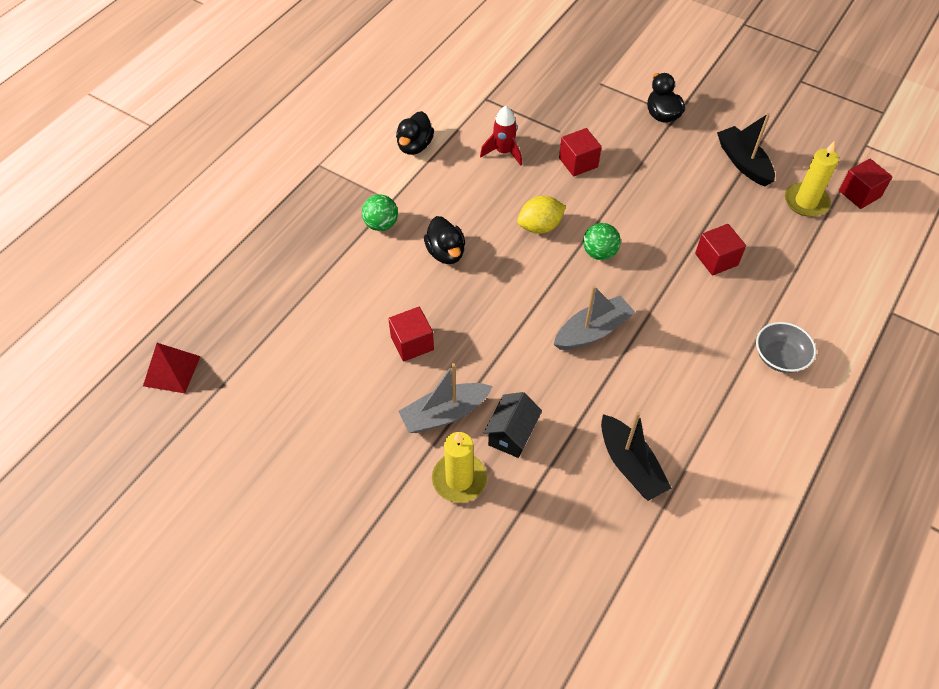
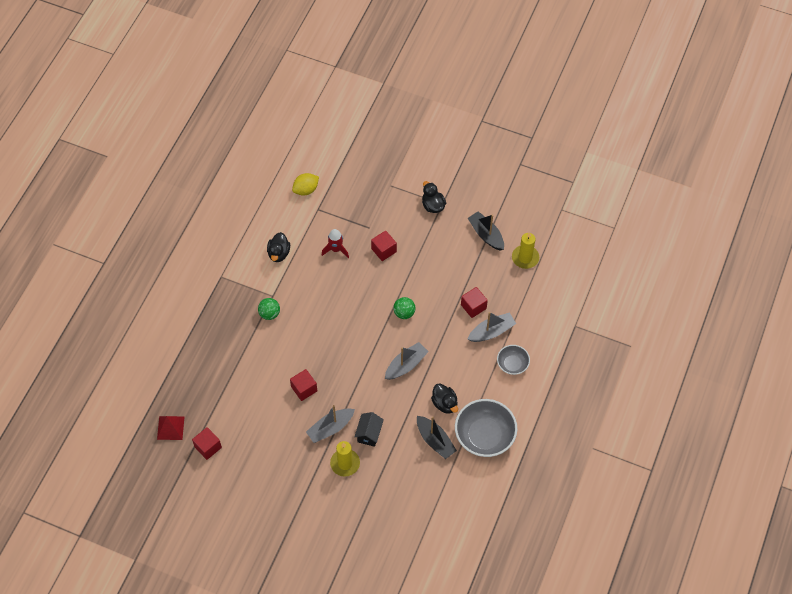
camera: 10 degrees left, 5 degrees up
(446, 253) = (312, 327): black duck -> black duck (445, 403)
(540, 226) = (366, 300): yellow lemon -> yellow lemon (306, 190)
(723, 470) = (484, 435): none -> grey bowl
(745, 301) = (491, 332): none -> grey boat
(859, 194) = (557, 247): red cube -> red cube (208, 447)

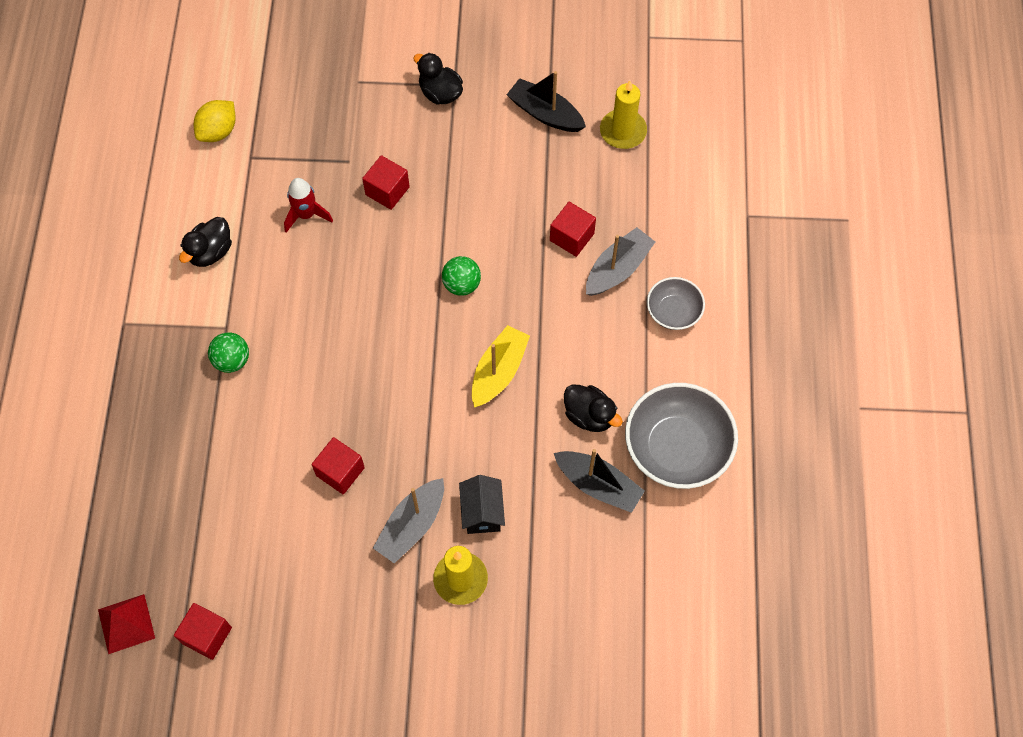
camera: 20 degrees left, 5 degrees up
(279, 253) = (210, 252): black duck -> black duck turned 45 degrees clockwise
(406, 365) = (498, 371): grey boat -> yellow boat

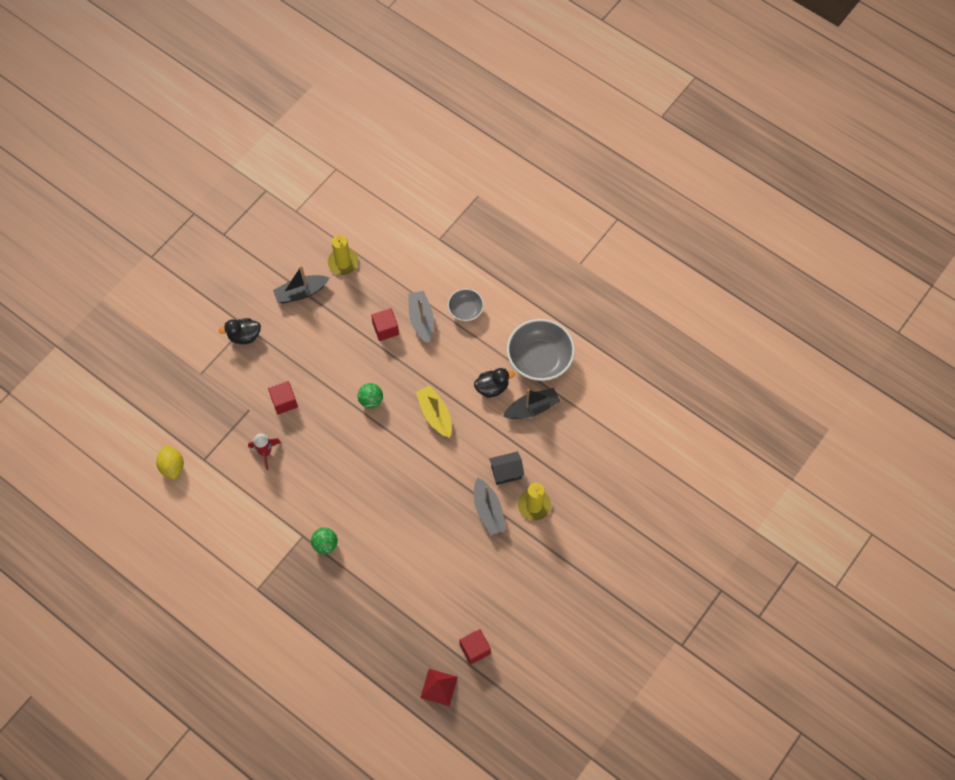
camera: 55 degrees left, 0 degrees up
(210, 252) = (248, 516): black duck -> none
(340, 471) = (432, 528): red cube -> none
(482, 512) = (506, 472): black house -> black house turned 45 degrees counterclockwise

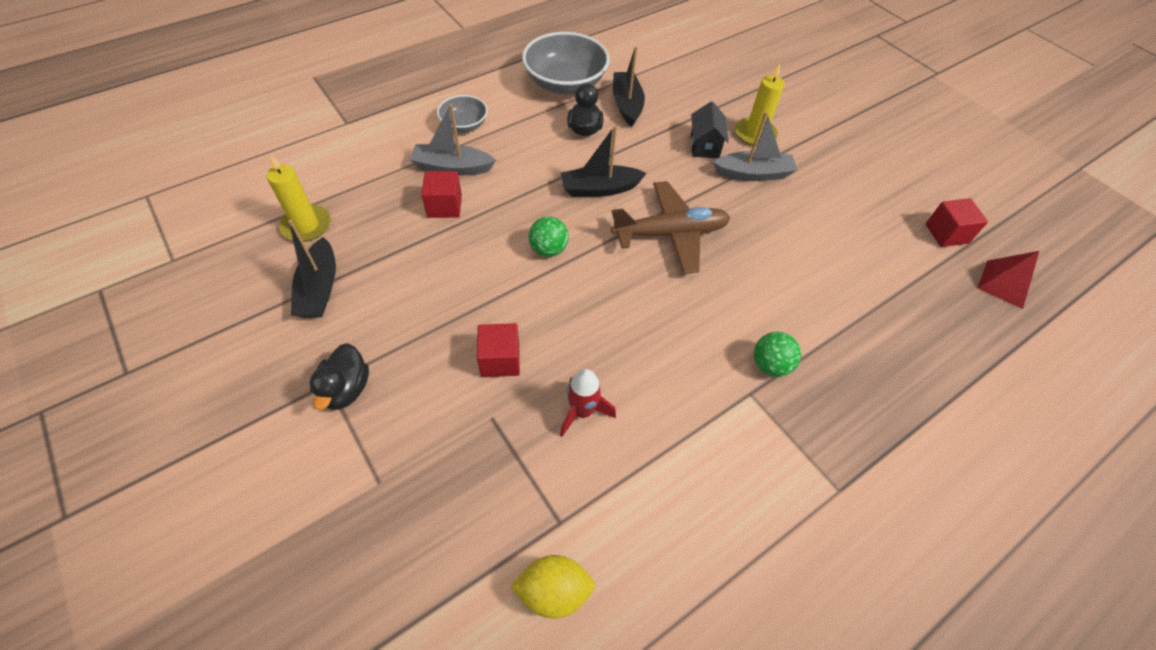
camera: 75 degrees left, 10 degrees down
(409, 468) = (670, 234): none -> brown plane
(435, 415) = (600, 189): yellow boat -> black boat

